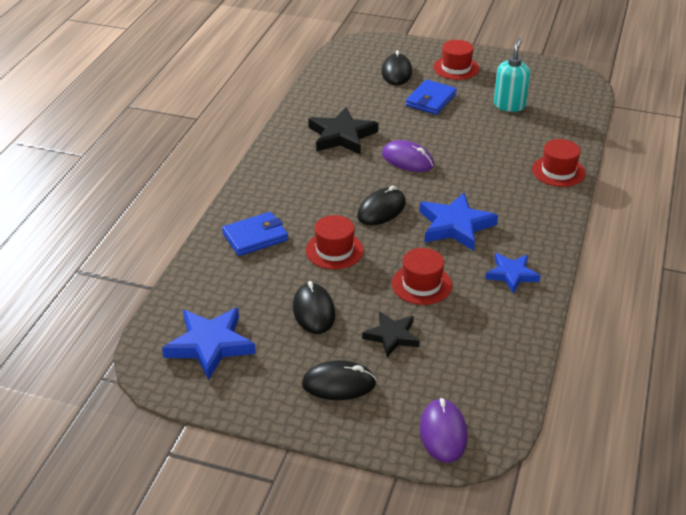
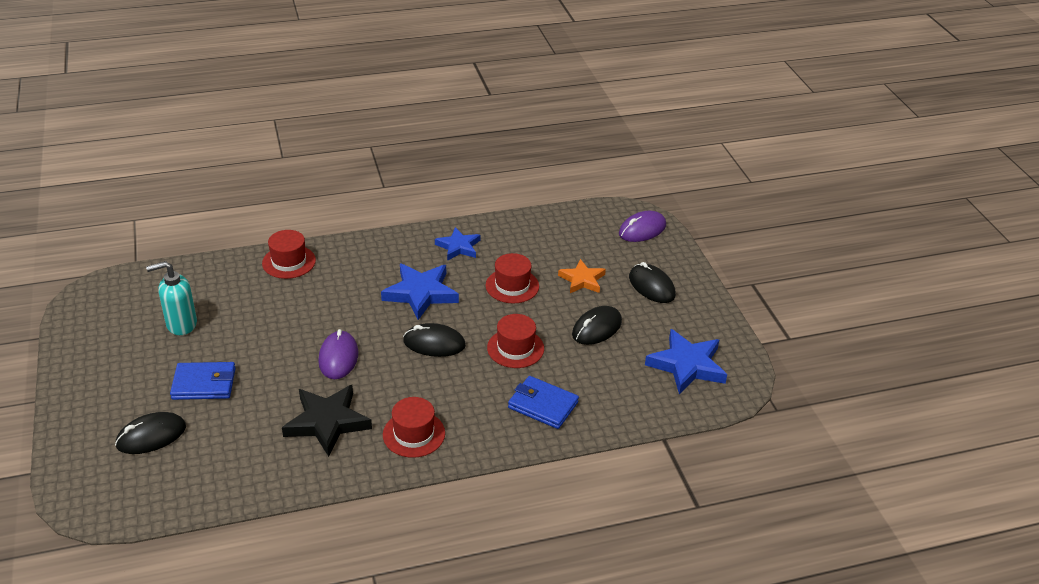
camera: 125 degrees left, 0 degrees up
(392, 336) = (582, 280): black star -> orange star
(456, 68) = (112, 390): red hat -> red hat (414, 434)

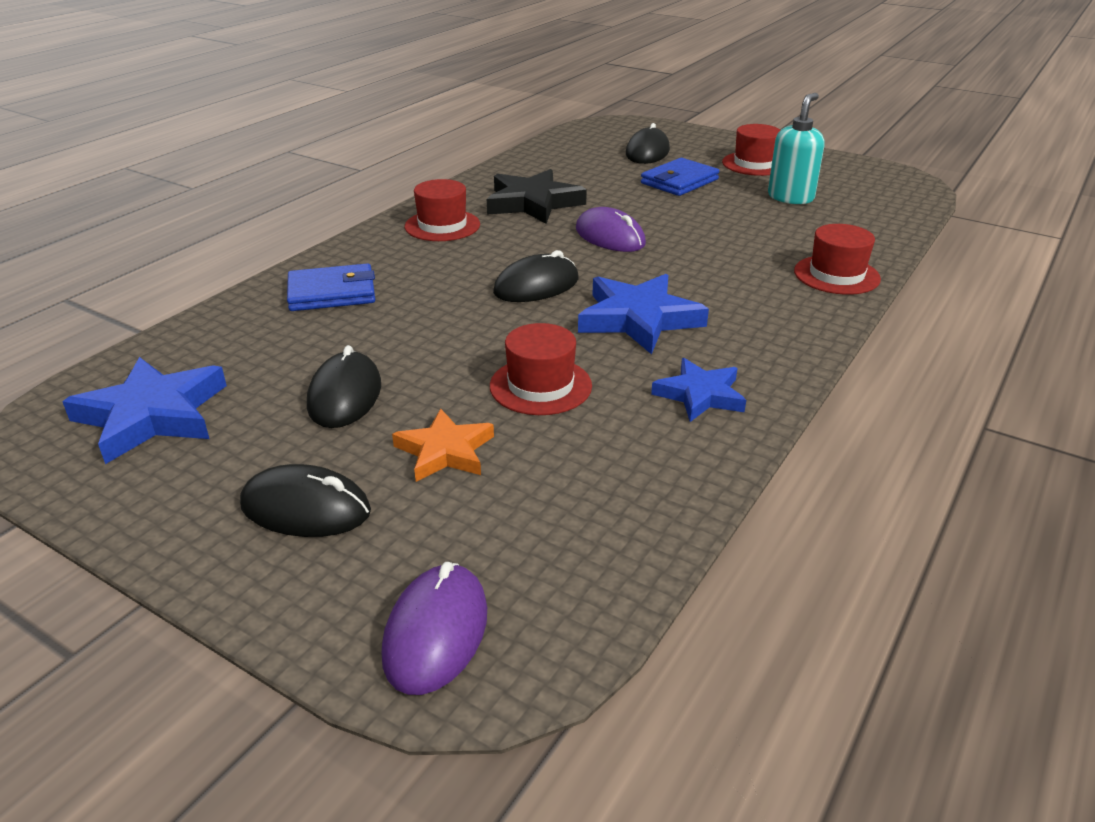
camera: 140 degrees right, 5 degrees down
(515, 348) = (433, 323): red hat -> red hat (754, 164)

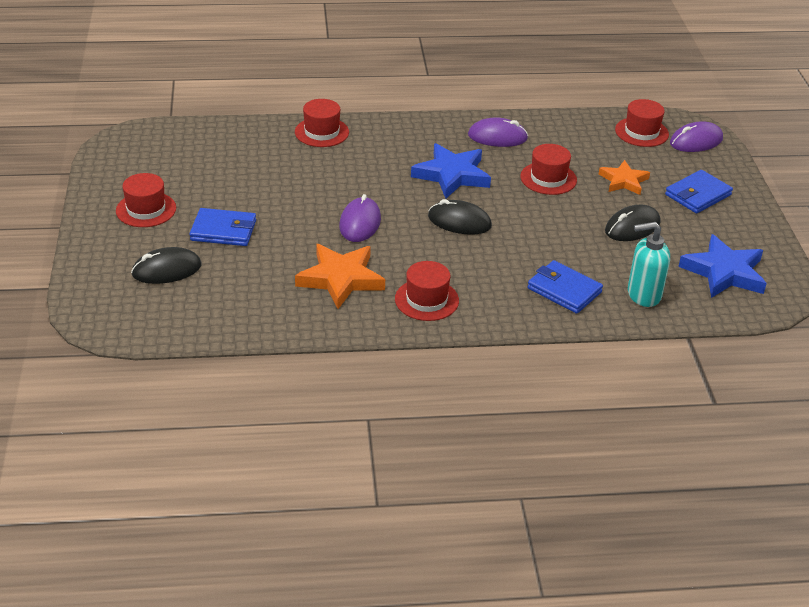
camera: 130 degrees left, 5 degrees up
(306, 508) = (698, 195): black mouse -> blue wallet
(533, 203) = (341, 279): black star -> orange star
(551, 569) = (641, 132): none -> red hat
(700, 395) = (497, 137): blue star -> purple mouse
(790, 197) = (208, 176): turquoise soap dispenser -> turquoise soap dispenser (643, 295)

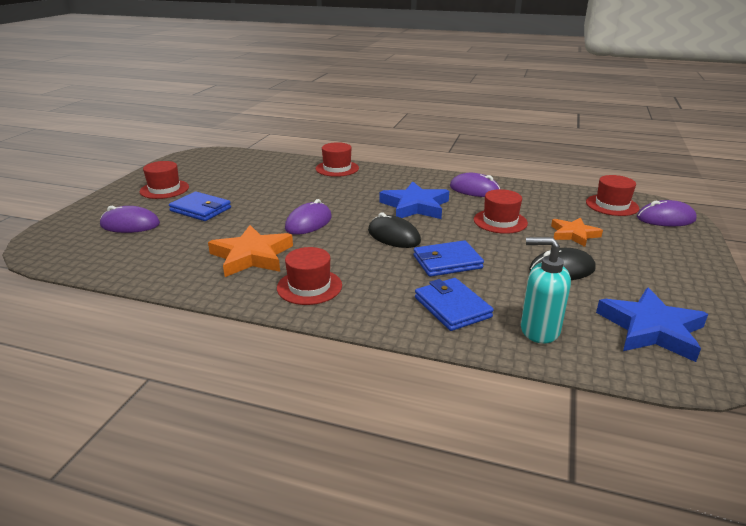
camera: 25 degrees right, 10 degrees down
(166, 270) = (130, 224): black mouse -> purple mouse
(698, 195) = (649, 257): blue wallet -> blue wallet (447, 262)

